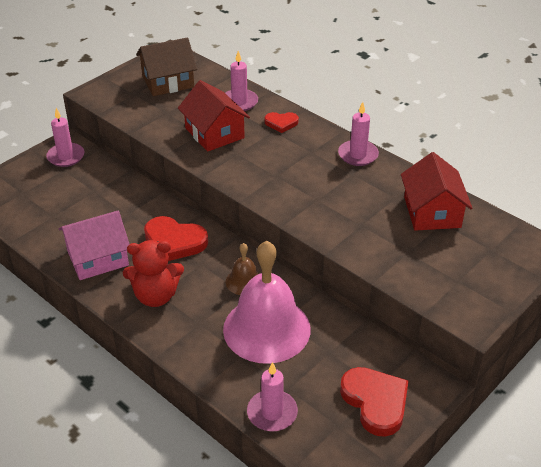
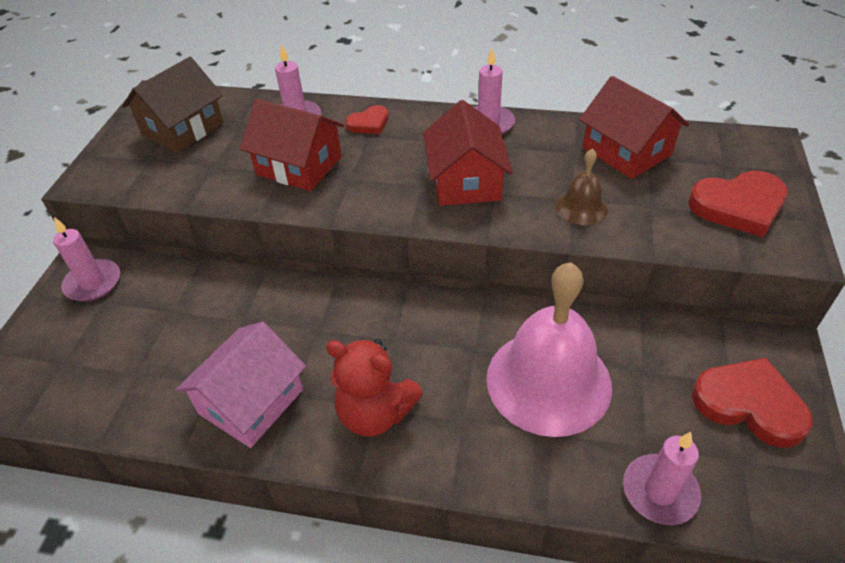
camera: 30 degrees left, 5 degrees up
(156, 296) = (375, 413): red teddy bear -> red teddy bear turned 60 degrees clockwise
(174, 242) = (337, 327): red heart -> red heart (738, 206)
(244, 281) = (467, 334): brown bell -> brown bell (581, 207)
(305, 185) = (465, 181): none -> red house

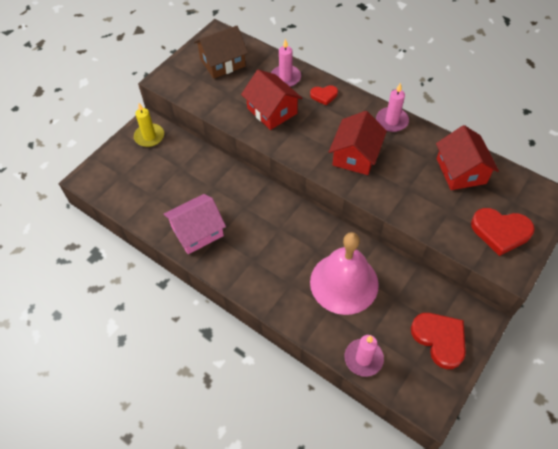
camera: 25 degrees right, 10 degrees up
(93, 283) = (149, 136): pink candle -> yellow candle
(375, 413) = (251, 262): red teddy bear -> none
(581, 207) = (409, 196): brown bell -> none

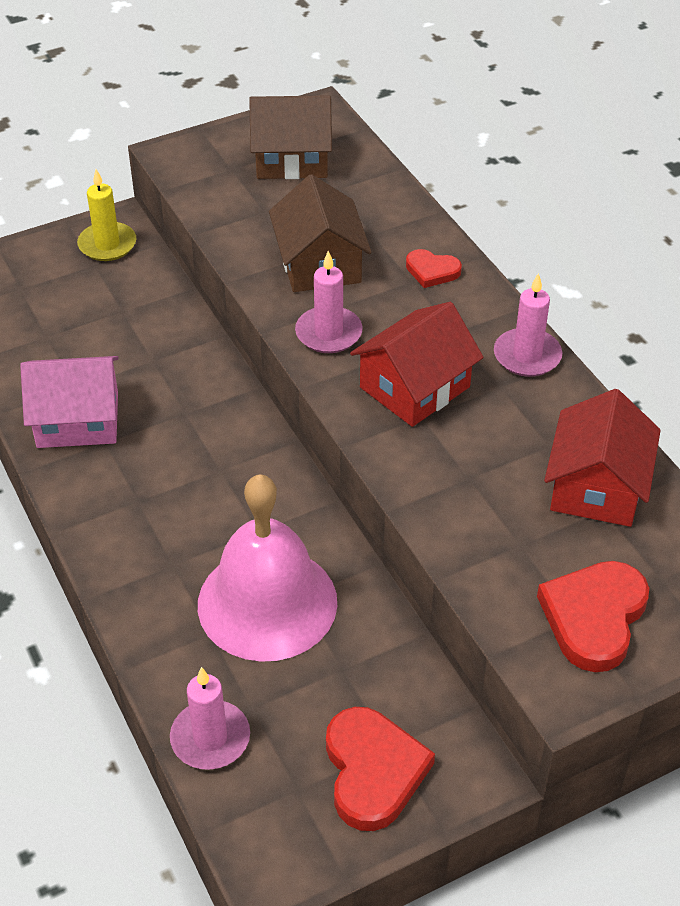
camera: 25 degrees right, 10 degrees down
(272, 111) = (319, 263): red house -> brown house
(285, 77) = (384, 219): pink candle -> pink candle (328, 333)
(500, 231) = (594, 617): red heart -> red heart turned 75 degrees clockwise

